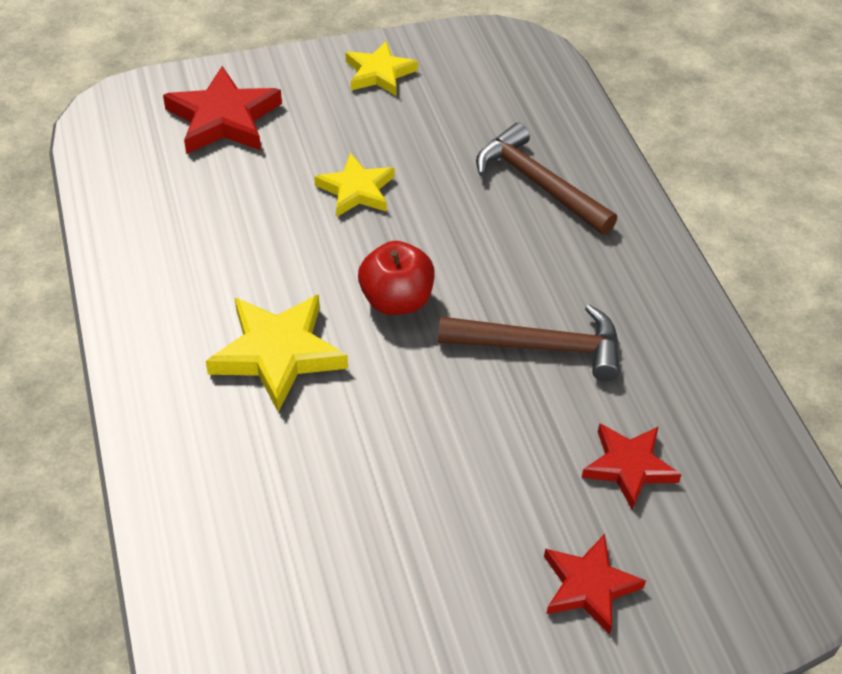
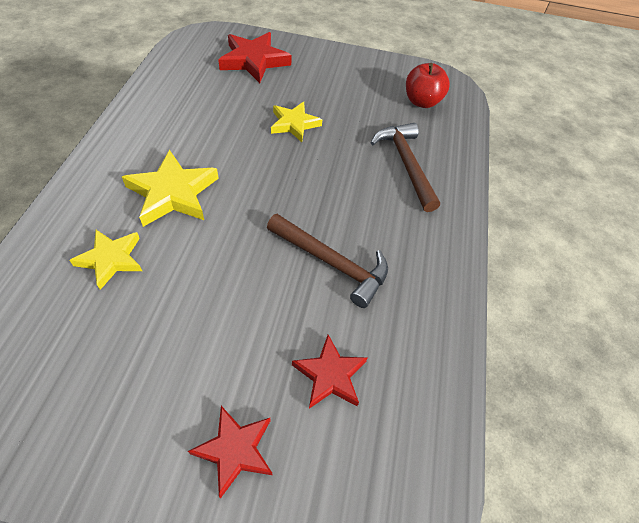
camera: 25 degrees right, 5 degrees up
(379, 73) = (357, 70): yellow star -> yellow star (111, 259)
(396, 300) = (265, 194): red apple -> red apple (422, 101)

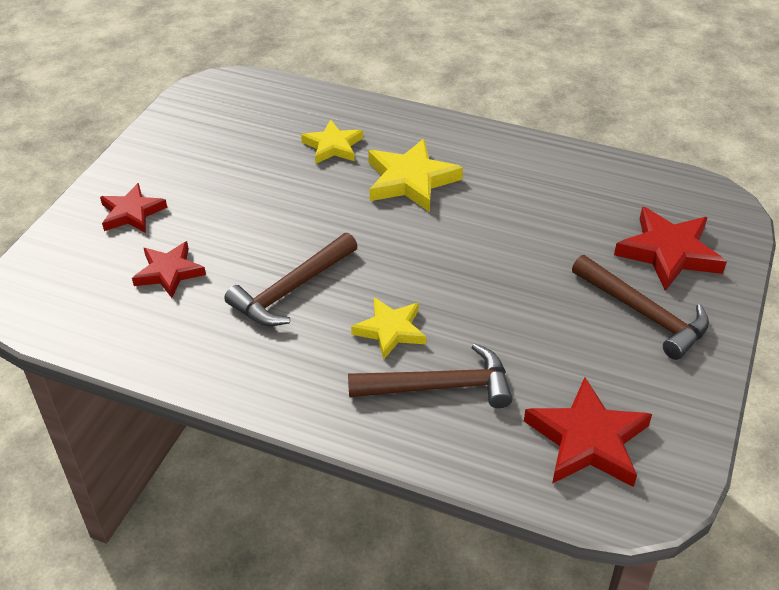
camera: 105 degrees right, 10 degrees down
(294, 124) = (525, 281): yellow star -> yellow star (390, 330)
(313, 74) = (644, 313): none -> brown hammer
(422, 101) = (588, 440): red apple -> red star

